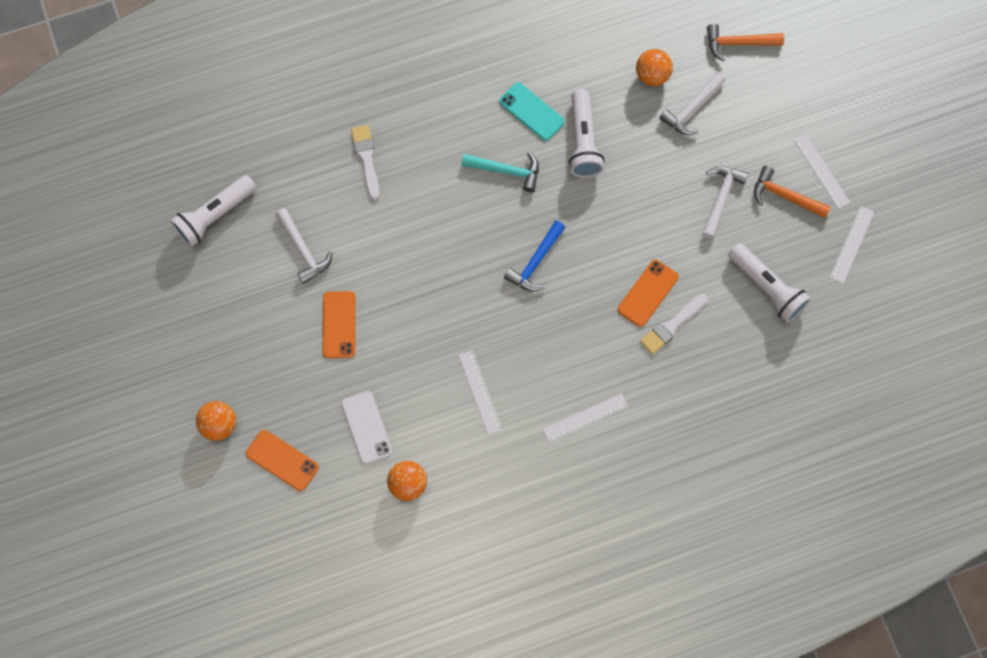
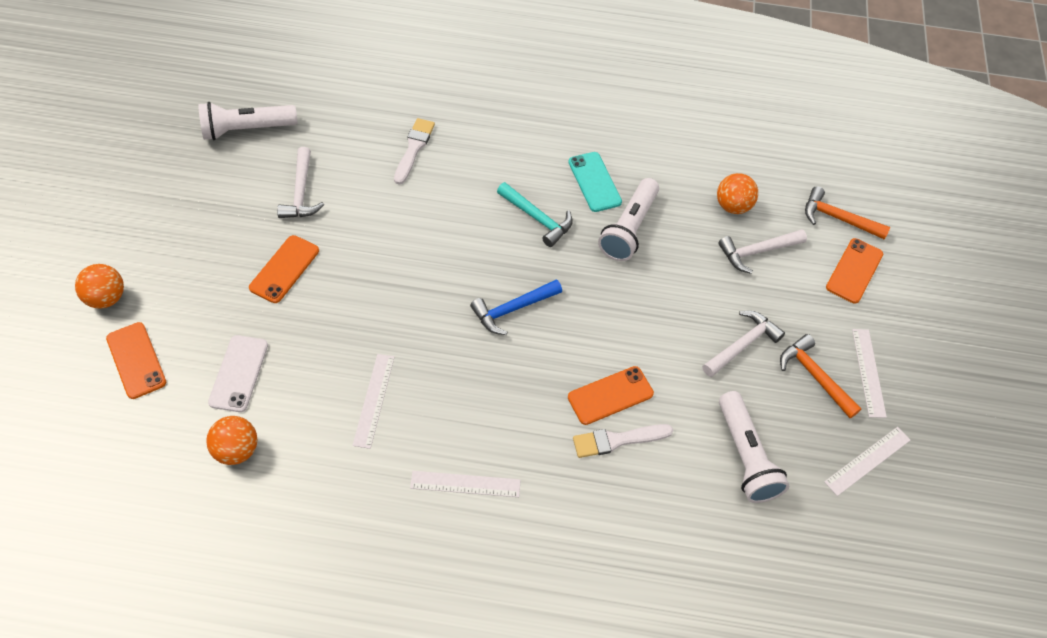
camera: 25 degrees right, 15 degrees down
(772, 86) = (854, 271): none -> orange phone

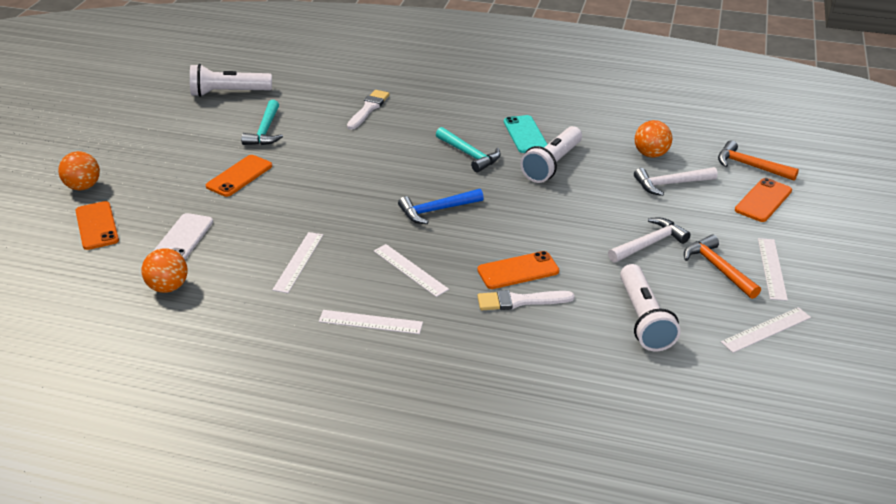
camera: 10 degrees right, 20 degrees down
(301, 192) = (265, 131): white hammer -> turquoise hammer
(496, 403) = (410, 270): none -> white ruler

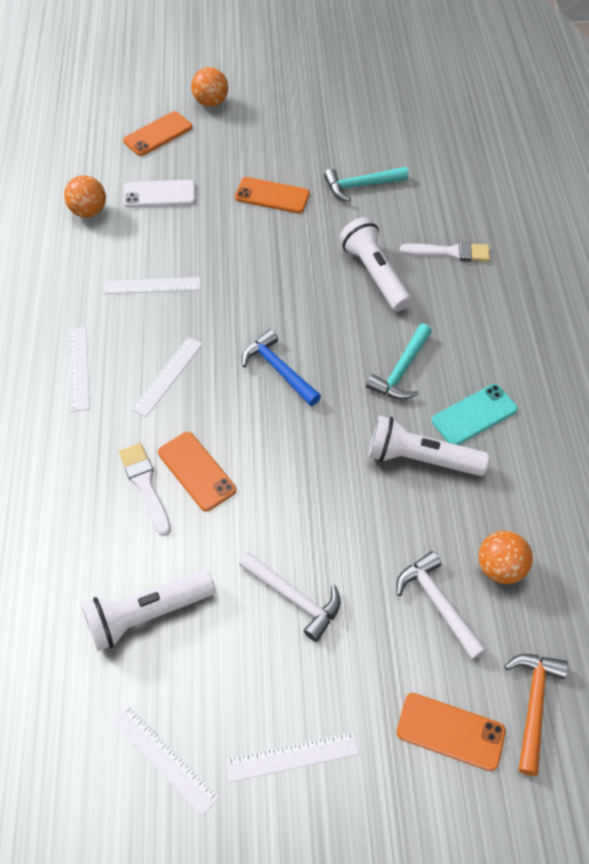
camera: 70 degrees right, 20 degrees up
(228, 93) = (417, 133): white flashlight -> white flashlight (374, 274)
(718, 268) = (270, 686): orange hammer -> none

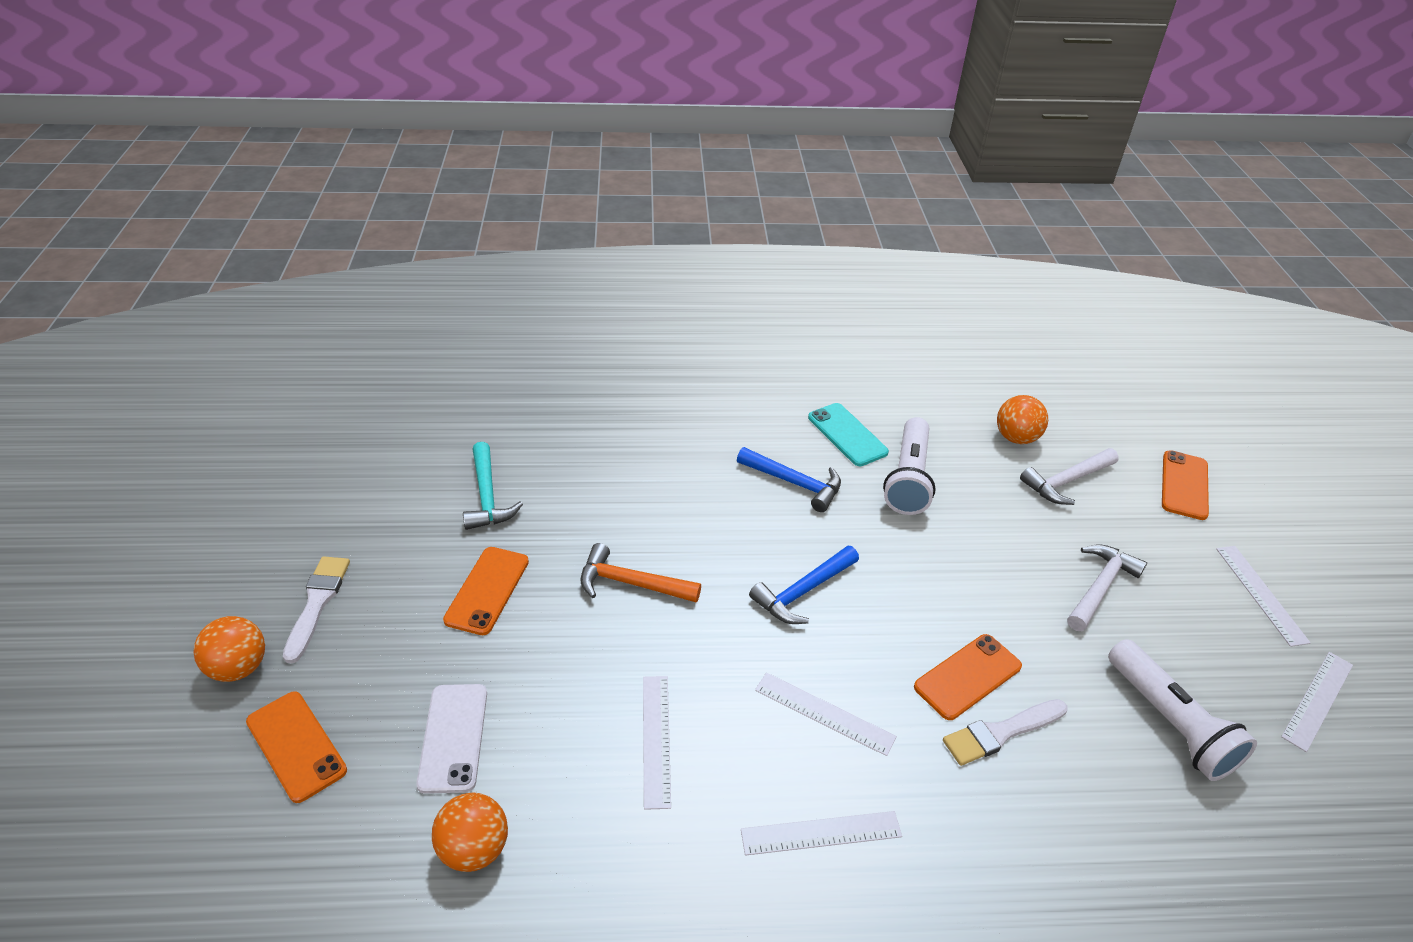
camera: 90 degrees left, 15 degrees down
(374, 274) = (647, 495): white flashlight -> none
(401, 371) = (795, 483): turquoise hammer -> blue hammer
(449, 253) = (617, 429): white brush -> white brush (317, 603)
(533, 704) = (1137, 434): orange hammer -> orange hammer (631, 583)

